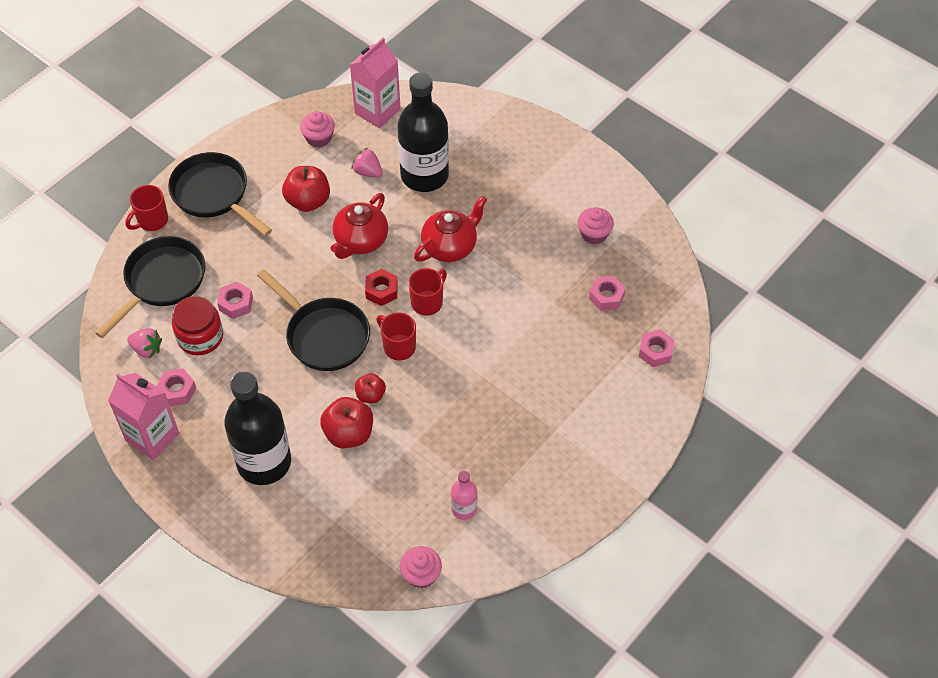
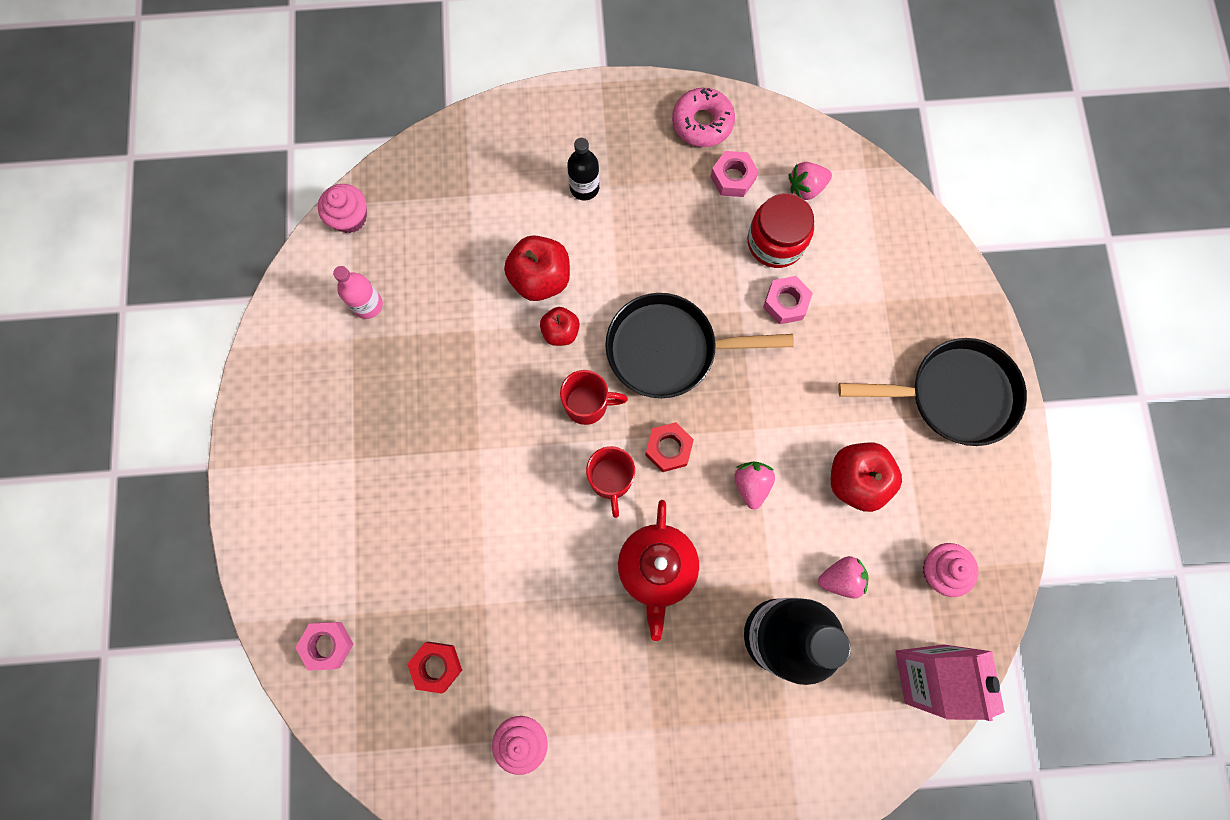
camera: 135 degrees right, 20 degrees up
(152, 221) = (970, 309): red mug -> none
(152, 437) = (702, 123): pink carton -> pink donut
(162, 282) = (878, 259): black pan -> none
(264, 462) = (584, 188): black bottle -> black bottle, size x0.46
(360, 241) = (751, 485): red teapot -> pink strawberry
(606, 297) = (437, 666): pink nut -> red nut

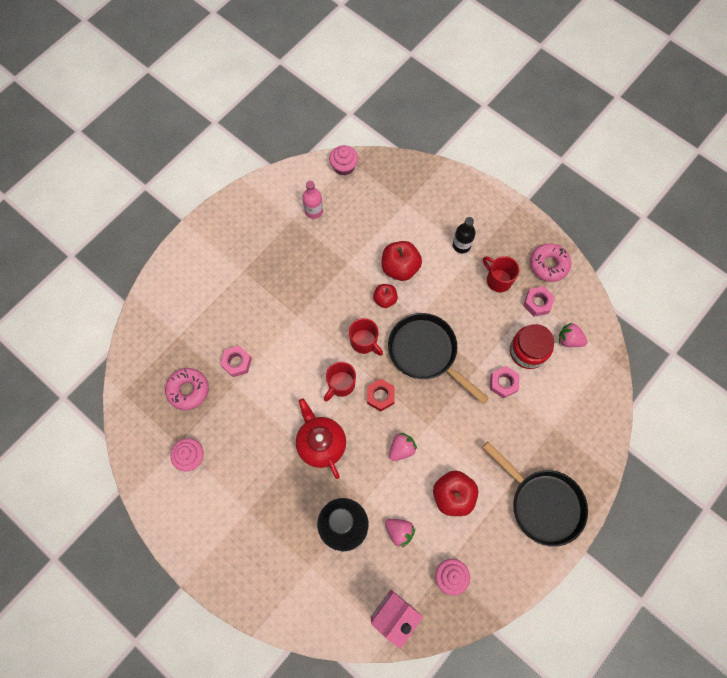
camera: 45 degrees right, 5 degrees down
(328, 645) = (155, 337): pink nut -> pink nut (237, 362)
(437, 666) = (188, 390): red nut -> pink donut
(657, 569) = (321, 443): red teapot -> red teapot turned 105 degrees clockwise
(665, 191) = (498, 280): none -> red mug

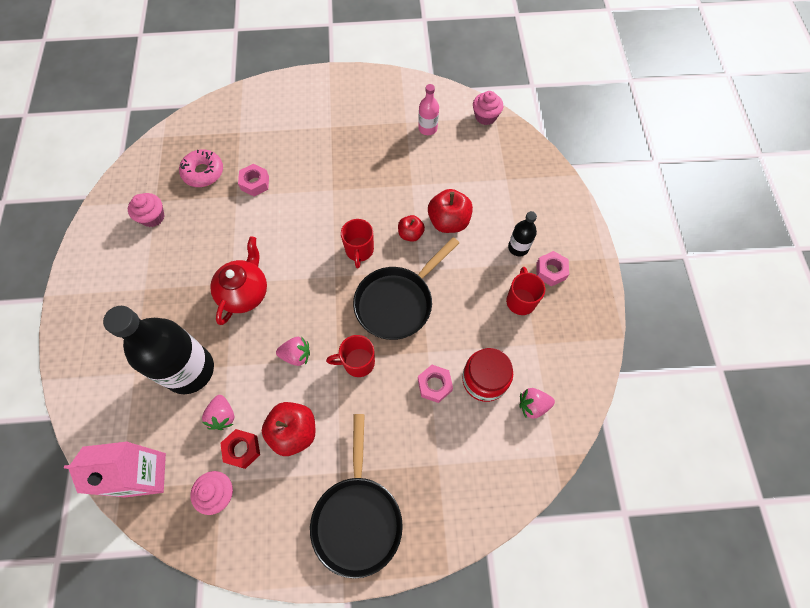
camera: 45 degrees right, 5 degrees down
(341, 385) = (307, 265): red mug -> red mug (357, 362)
(380, 396) = (326, 300): red nut -> red nut (242, 449)
(426, 353) = (397, 302): black pan -> black pan turned 135 degrees counterclockwise
(537, 303) = (536, 349): pink nut -> pink nut (551, 271)
(548, 265) = (580, 328): pink donut -> none
(569, 340) = (533, 405): pink strawberry -> pink strawberry turned 75 degrees counterclockwise

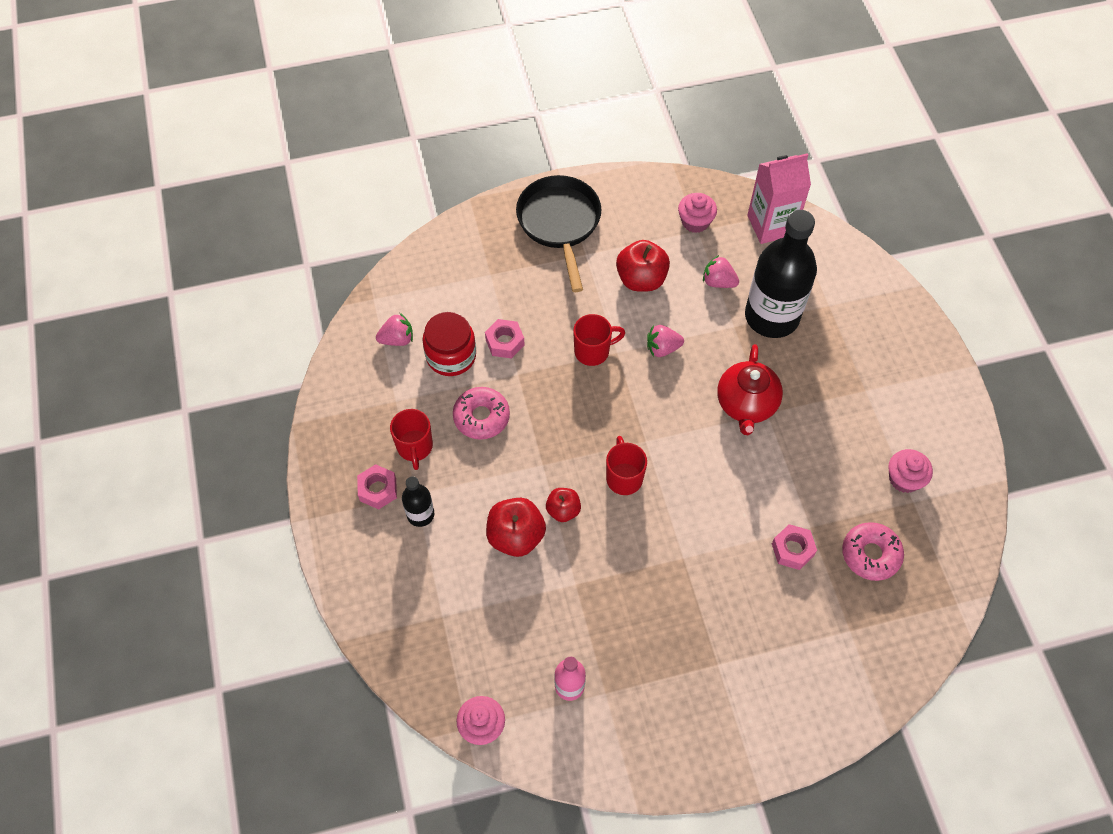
camera: 170 degrees right, 5 degrees down
(223, 416) = (718, 282): pink strawberry -> pink strawberry turned 45 degrees counterclockwise
(242, 449) = (687, 257): red nut -> none
(397, 302) = (562, 422): black pan -> none
(463, 317) = (481, 417): none -> pink donut

